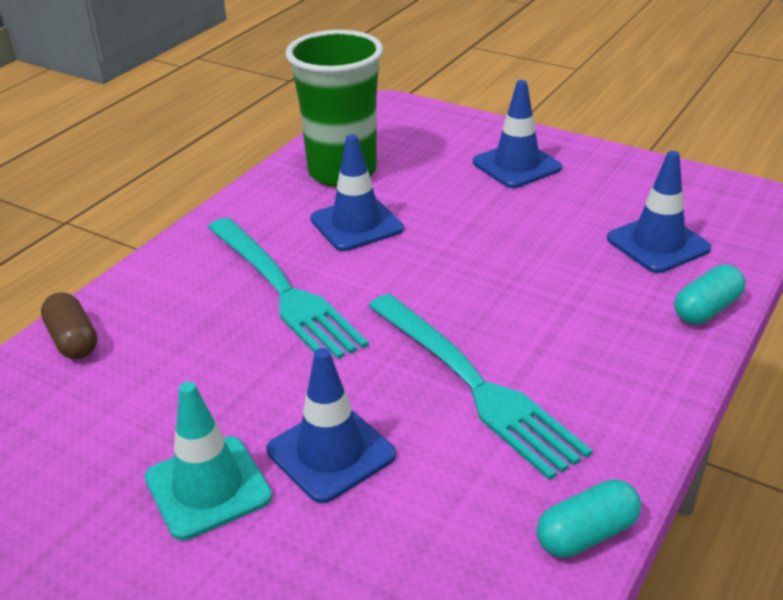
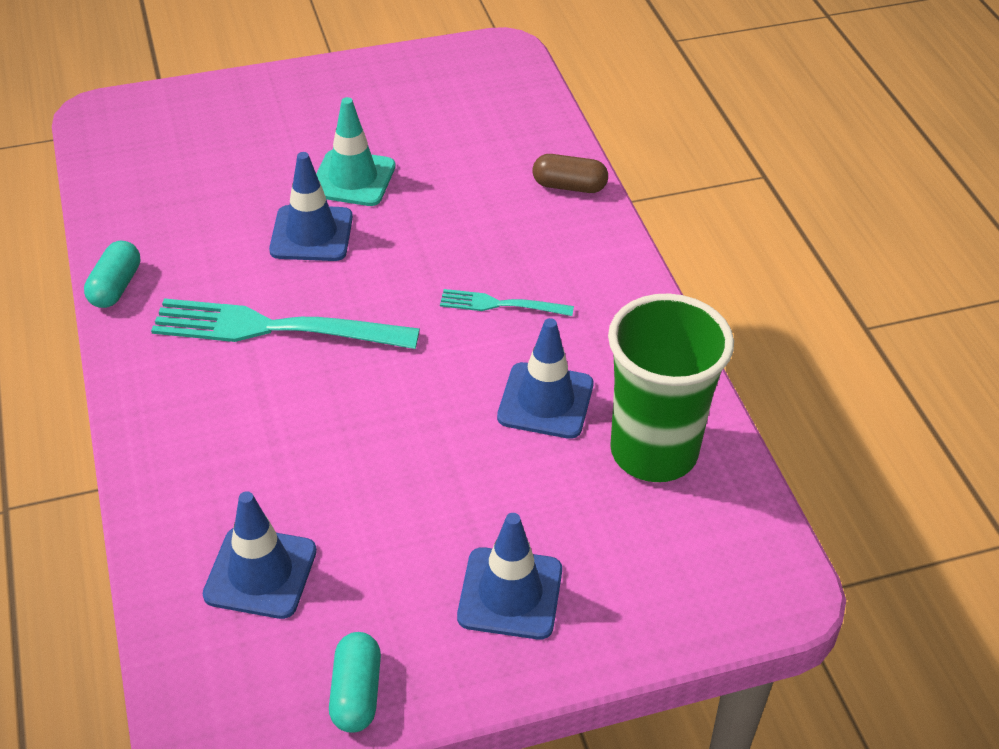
camera: 130 degrees right, 10 degrees up
(284, 291) = (500, 305): turquoise fork -> turquoise fork, size x0.51
(706, 309) = (157, 516): turquoise capsule -> turquoise capsule (356, 693)

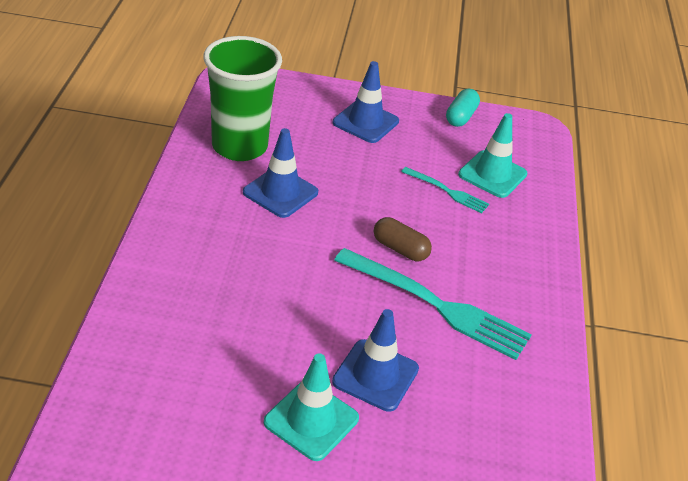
camera: 160 degrees left, 5 degrees down
(115, 287) = (554, 389): turquoise capsule -> none
(260, 573) = (492, 174): blue traffic cone -> turquoise traffic cone
(500, 305) = (264, 259): turquoise fork -> turquoise fork (447, 191)
(569, 186) = (129, 333): brown capsule -> brown capsule (400, 249)

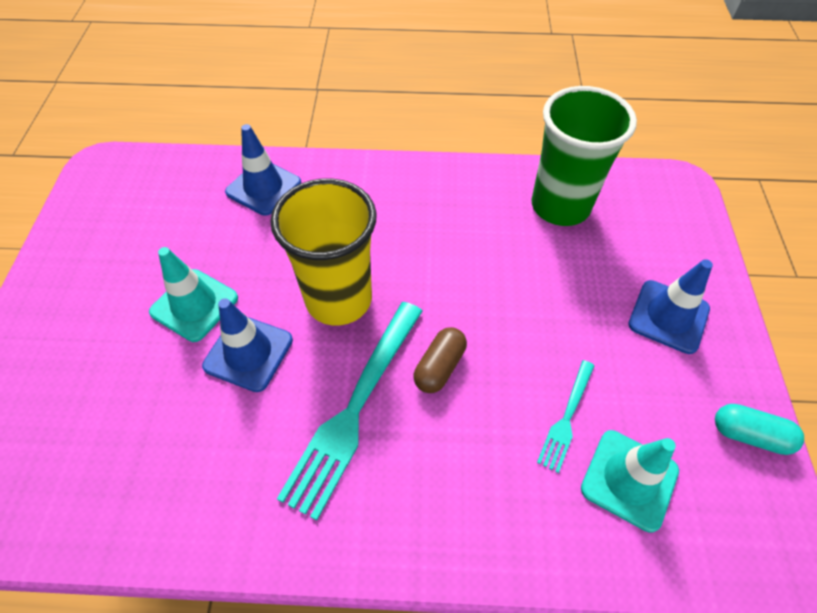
camera: 90 degrees right, 15 degrees up
(280, 192) = (498, 248): blue traffic cone -> blue traffic cone (263, 187)
(321, 305) = (338, 299): none -> yellow cup

